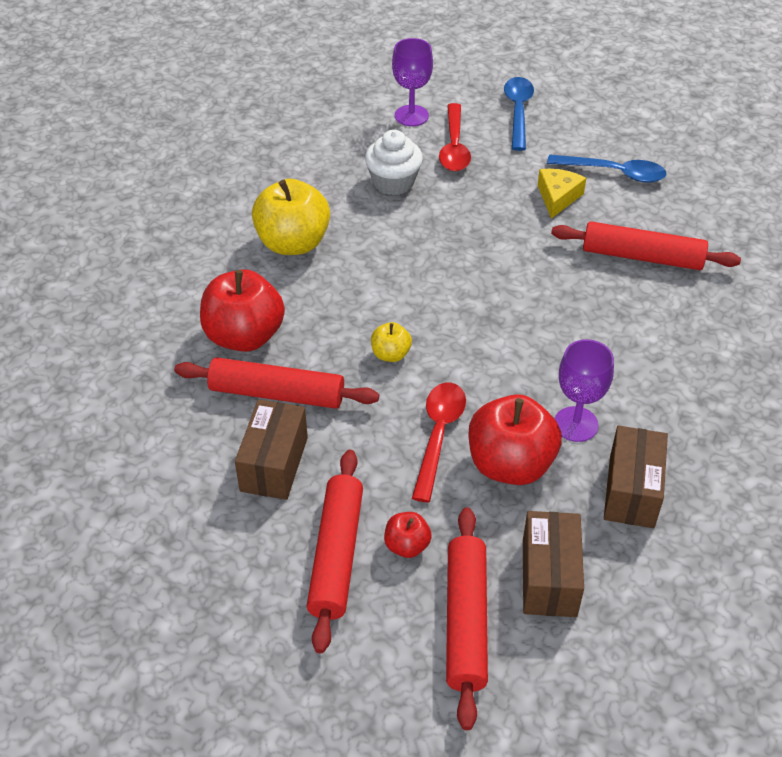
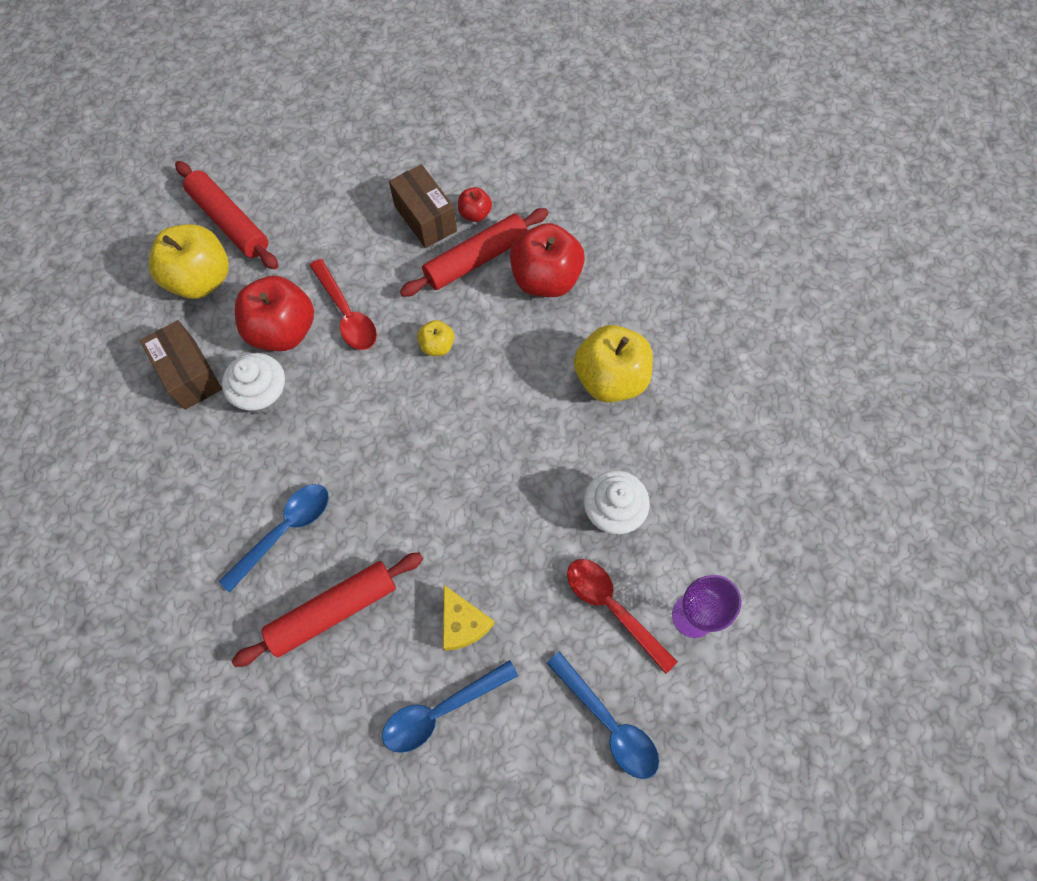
camera: 135 degrees right, 20 degrees up
(336, 555) = (334, 200): red rolling pin -> none
(407, 545) = (300, 234): red apple -> red apple (475, 214)
(549, 578) = (201, 279): brown box -> yellow apple
(576, 424) = (263, 395): purple goblet -> white cupcake
(639, 321) = (285, 530): none -> blue spoon

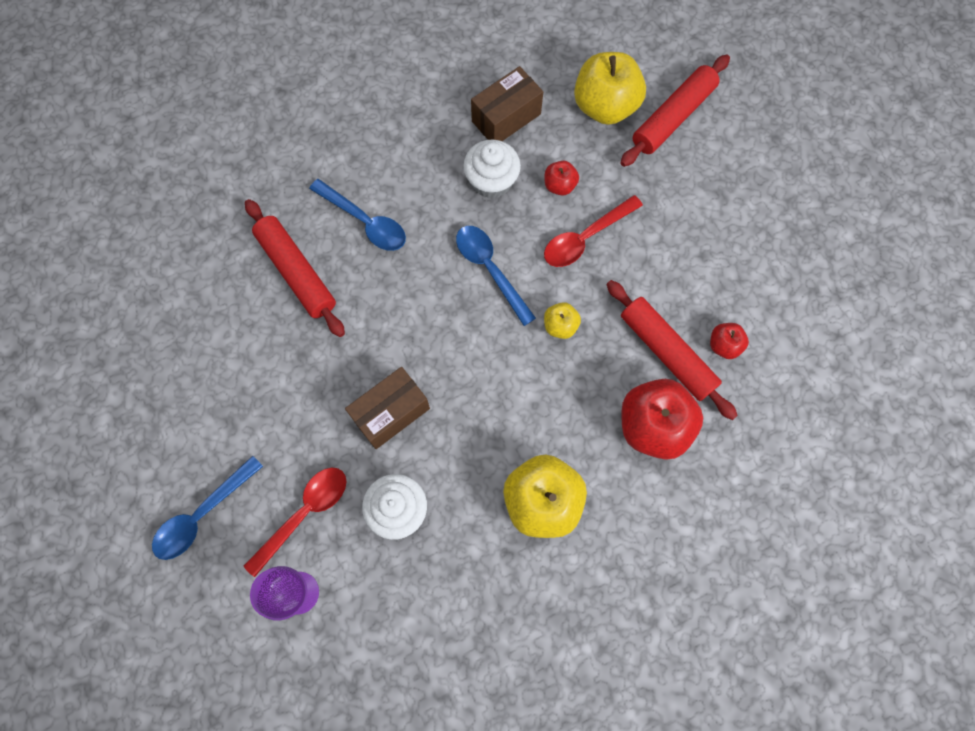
camera: 85 degrees right, 5 degrees up
(283, 331) = (559, 185): red apple -> red apple, size x0.49
(425, 218) = (709, 296): brown box -> brown box (391, 413)
(441, 710) = (214, 370): blue spoon -> blue spoon (490, 269)
(462, 623) = (288, 380): yellow cheese -> none

